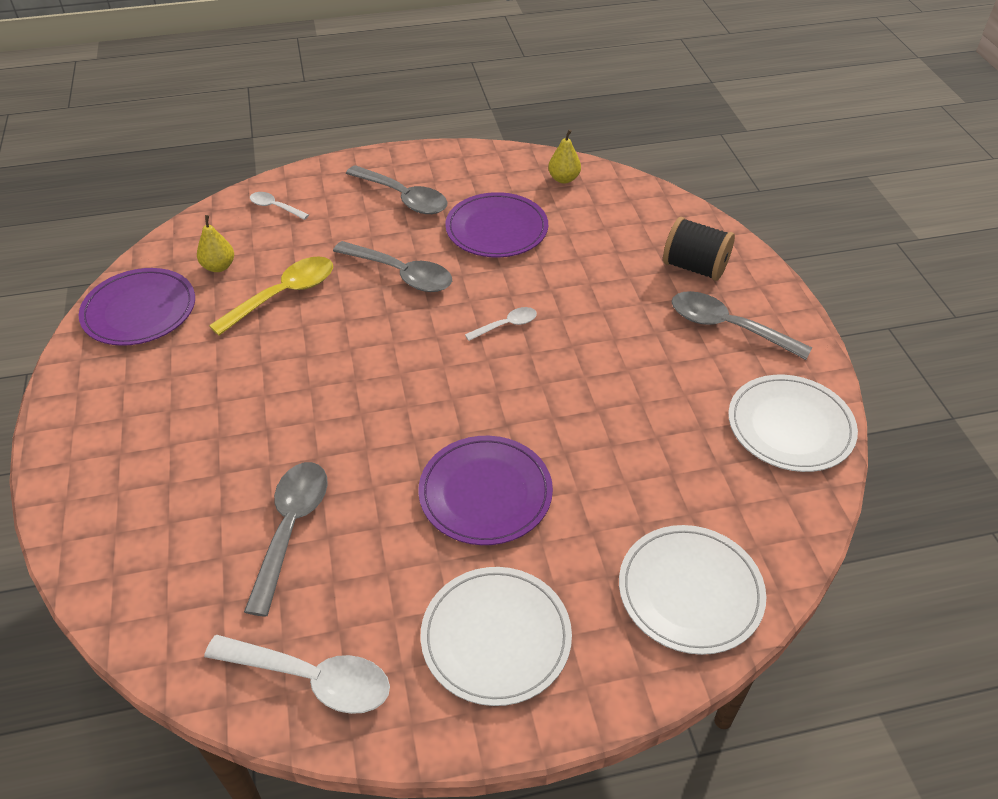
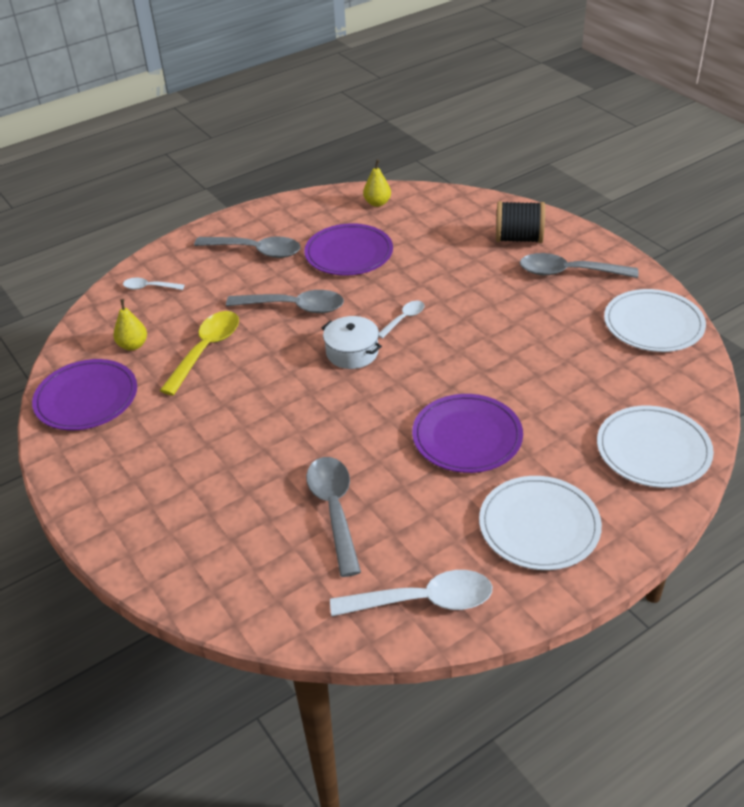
camera: 20 degrees left, 5 degrees down
(427, 347) = (352, 352): none -> white pot

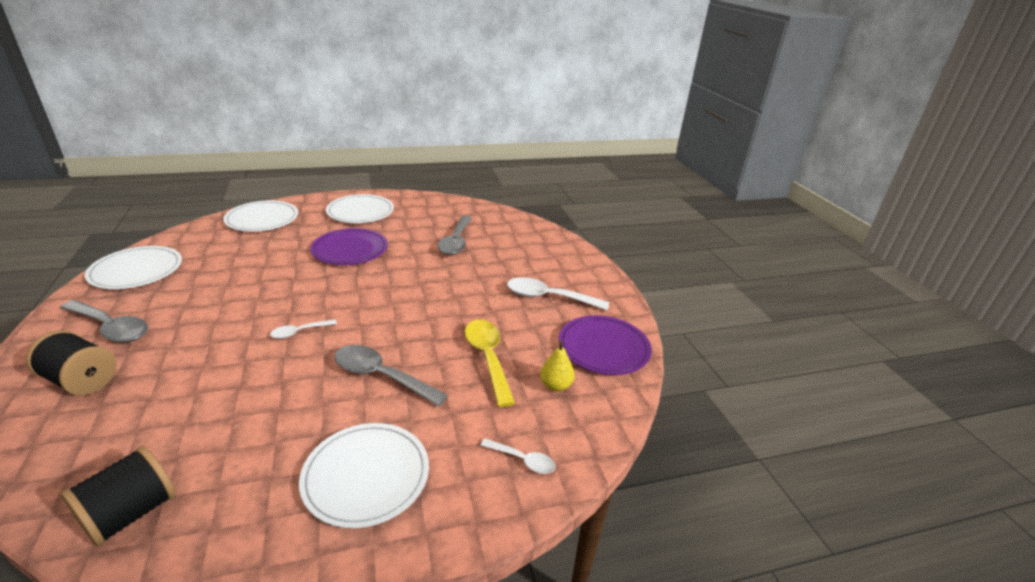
camera: 165 degrees left, 10 degrees down
(206, 350) = (488, 358): yellow spoon -> yellow spoon turned 120 degrees clockwise
(255, 251) = (366, 476): grey spoon -> white plate
(349, 253) = (266, 428): purple plate -> none
(352, 352) = (369, 318): white pot -> none
(377, 203) = (131, 513): yellow pear -> black spool
(423, 601) = (440, 206): white spoon -> white spoon (549, 297)

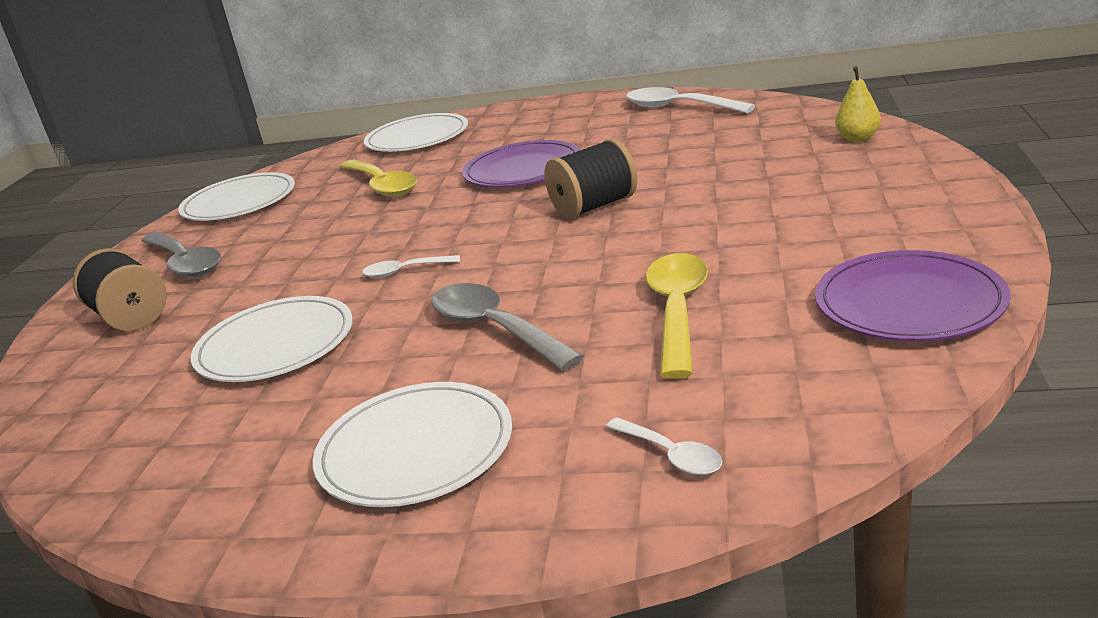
camera: 30 degrees right, 5 degrees down
(131, 513) = (119, 458): black spool -> black spool (594, 206)
(251, 259) = (381, 185): none -> yellow spoon
(360, 212) = (561, 121): white plate -> white plate (275, 345)
(456, 241) = (699, 152): grey spoon -> none
(549, 297) = (834, 227): white spoon -> white spoon (679, 107)
(555, 385) = (784, 355): yellow pear -> yellow pear (857, 138)

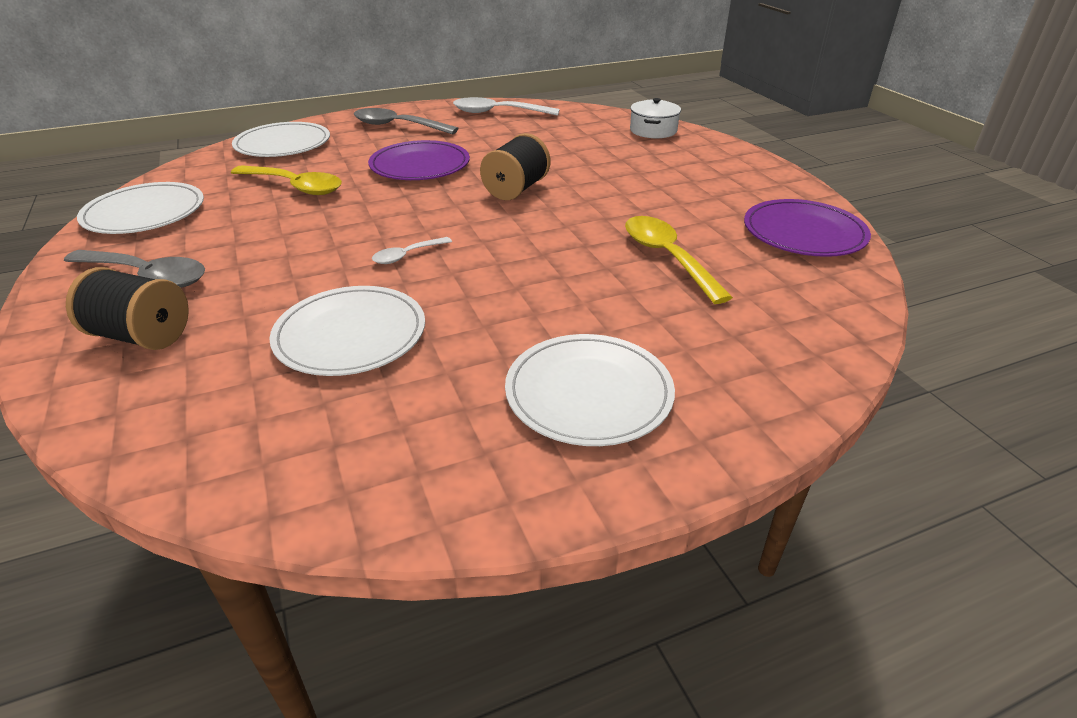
camera: 35 degrees left, 10 degrees up
(495, 328) = (543, 290): grey spoon -> grey spoon (398, 126)
(670, 455) = (776, 355): white spoon -> none
(857, 138) = (653, 130): yellow pear -> white pot

